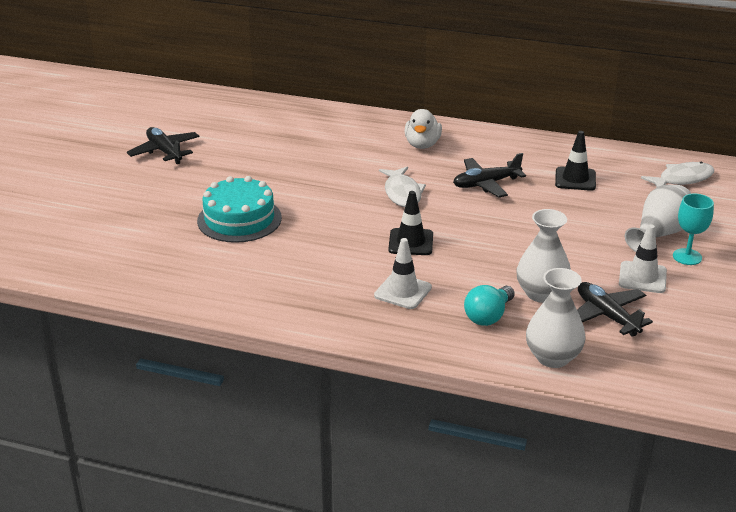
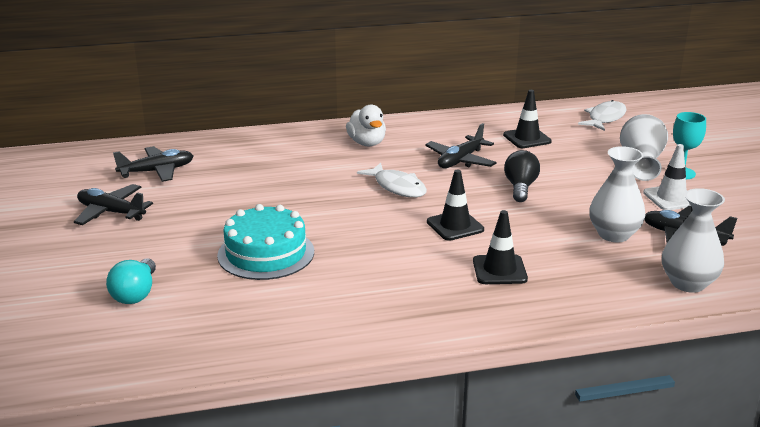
camera: 30 degrees left, 5 degrees down
(229, 125) = (157, 171): none -> black plane
(403, 291) = (499, 270): white traffic cone -> black traffic cone
(488, 316) = (596, 267): turquoise light bulb -> turquoise light bulb (135, 294)
(510, 225) = (520, 187): none -> black light bulb

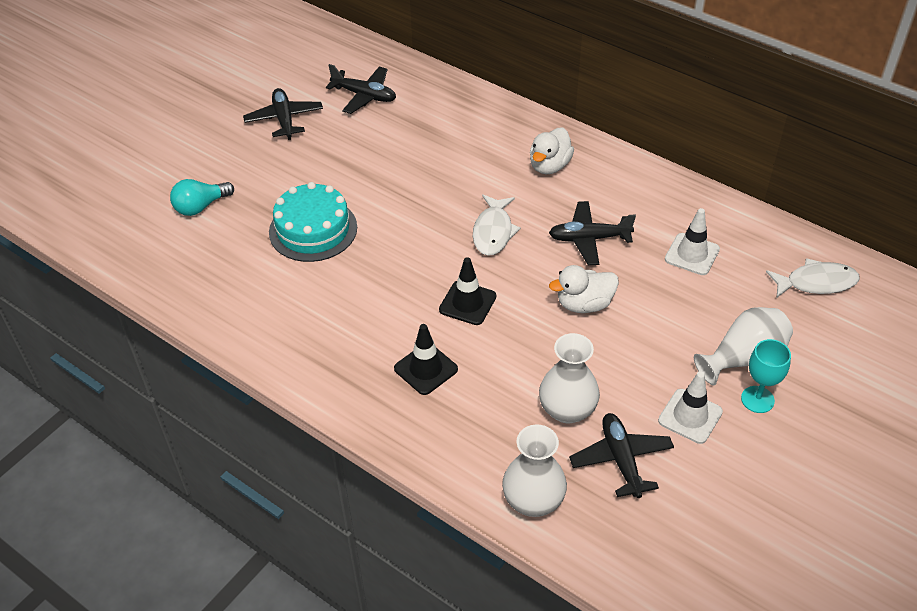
camera: 50 degrees right, 20 degrees up
(520, 187) = (584, 304): black light bulb -> white duck
(527, 138) = (692, 254): black traffic cone -> white traffic cone

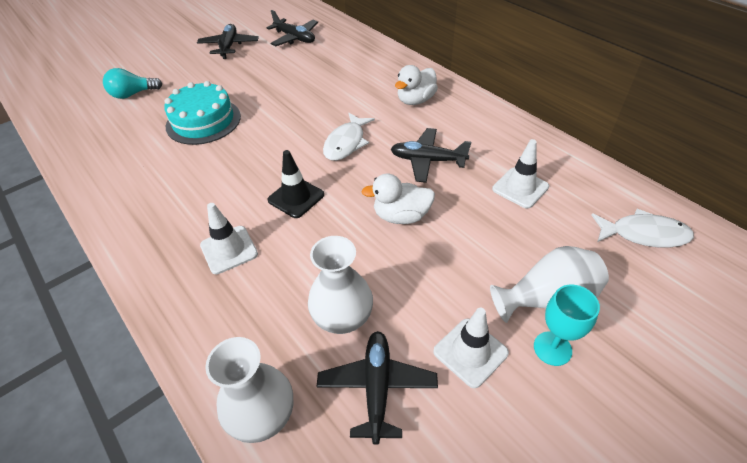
camera: 15 degrees right, 0 degrees up
(426, 369) = (229, 250): black traffic cone -> white traffic cone

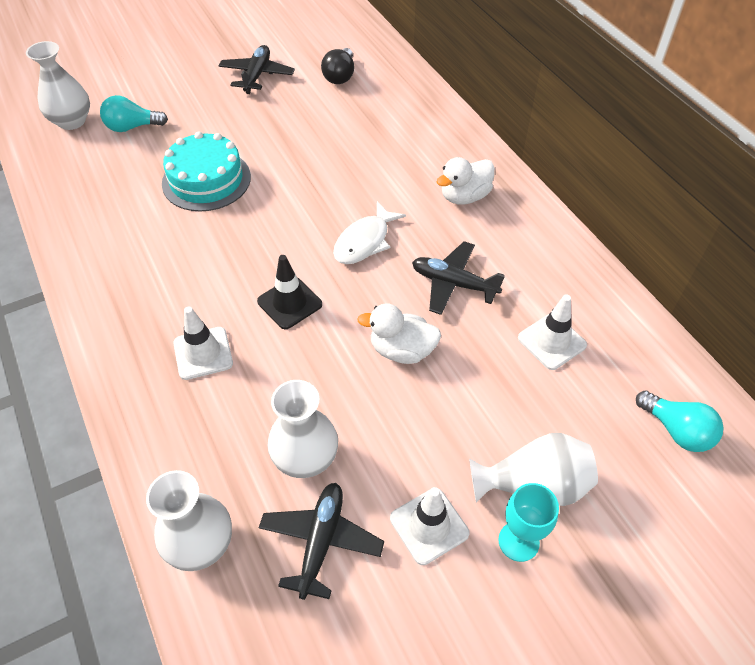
camera: 10 degrees right, 5 degrees up
(80, 98) = (72, 121): none -> white vase
(295, 38) = (340, 76): black plane -> black light bulb
(644, 234) = (676, 430): white fish -> turquoise light bulb

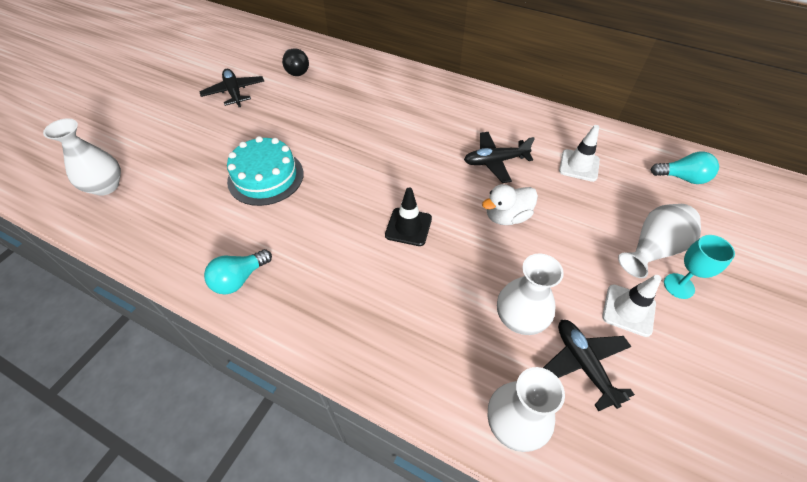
camera: 35 degrees left, 0 degrees up
(132, 127) = (166, 167): turquoise light bulb -> turquoise light bulb (239, 279)
(203, 353) = (383, 294): white traffic cone -> none
(364, 241) = (417, 163): white fish -> none
(464, 196) = (449, 108): white duck -> none

